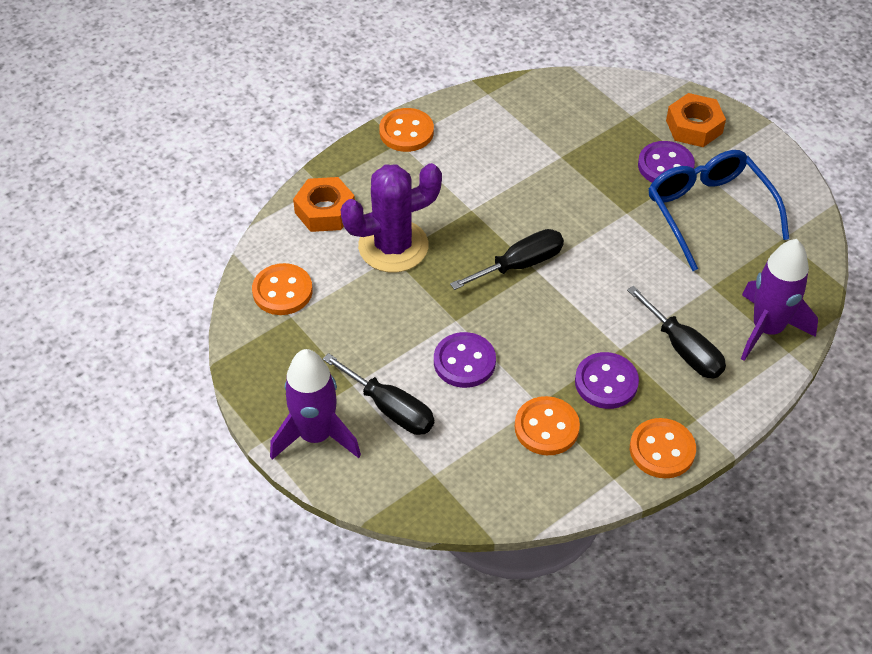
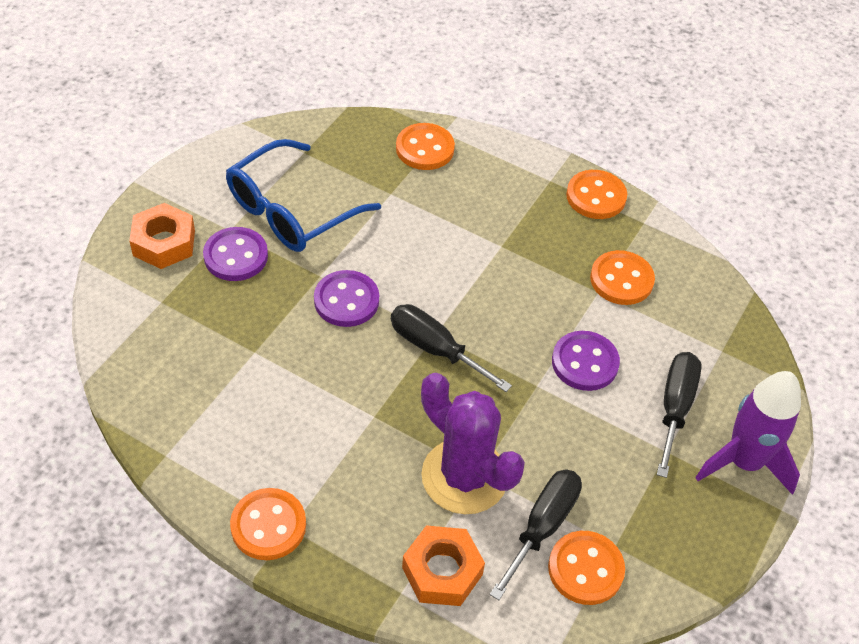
camera: 115 degrees left, 0 degrees up
(606, 382) = (546, 248): purple button -> purple button (346, 300)
(683, 349) = (478, 201): black screwdriver -> black screwdriver (542, 527)
(767, 329) = (425, 149): purple rocket -> orange button

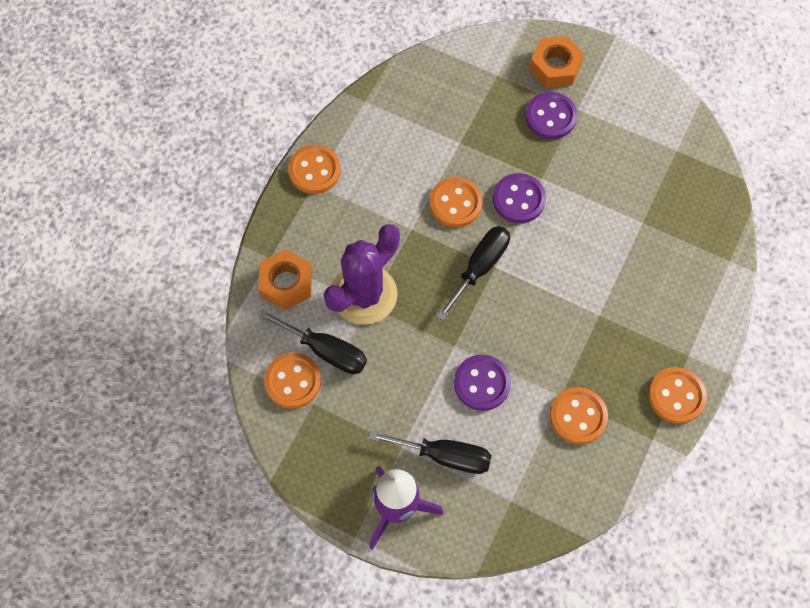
camera: 90 degrees right, 15 degrees up
(291, 211) = (606, 149): blue glasses -> none
(425, 149) = (703, 246): orange button -> orange button (455, 203)

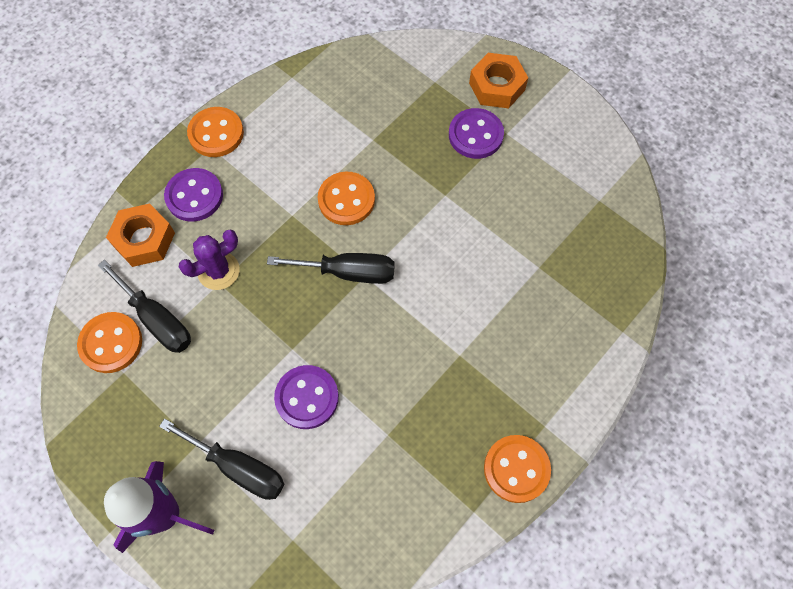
camera: 15 degrees right, 0 degrees up
(364, 294) = (218, 271): purple cactus -> purple cactus, size x0.59
(480, 267) = (348, 272): black screwdriver -> black screwdriver turned 45 degrees clockwise
(518, 199) = (413, 211): purple button -> purple button (194, 196)
(578, 416) = (399, 462): orange button -> none

